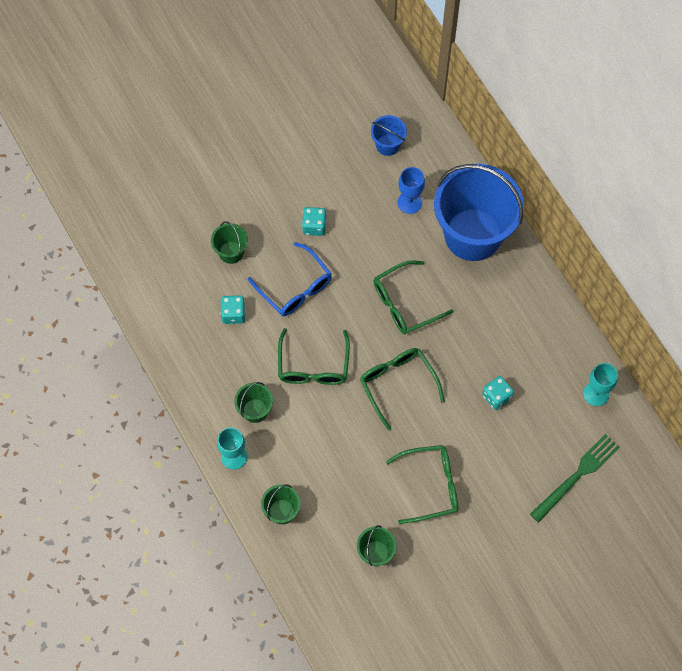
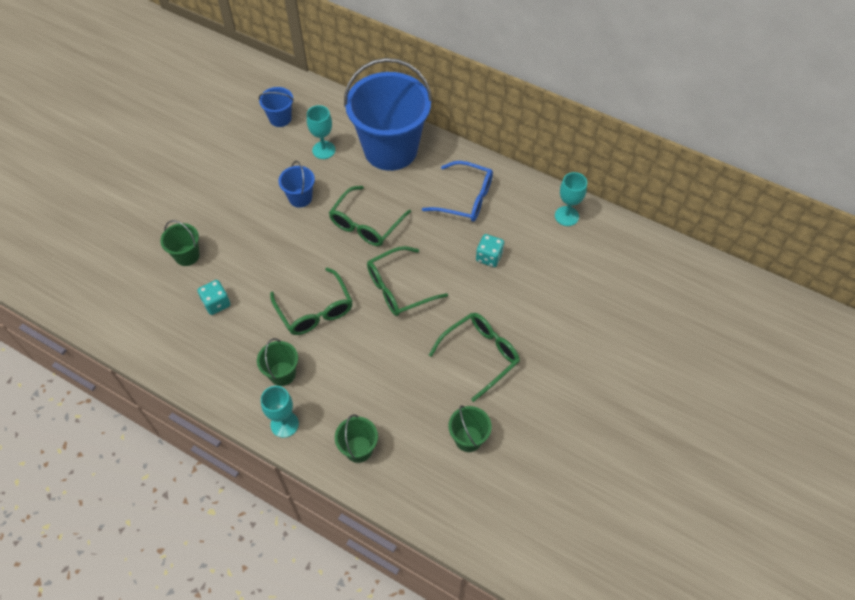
camera: 30 degrees left, 10 degrees down
(295, 287) = (262, 256): blue glasses -> blue glasses (465, 198)
(314, 226) = (251, 202): turquoise dice -> none
(360, 244) = (300, 198): none -> blue bucket
(397, 384) = (399, 288): green glasses -> green glasses turned 60 degrees counterclockwise
(409, 202) = (323, 150): blue goblet -> turquoise goblet
(576, 476) = (595, 284): green fork -> none

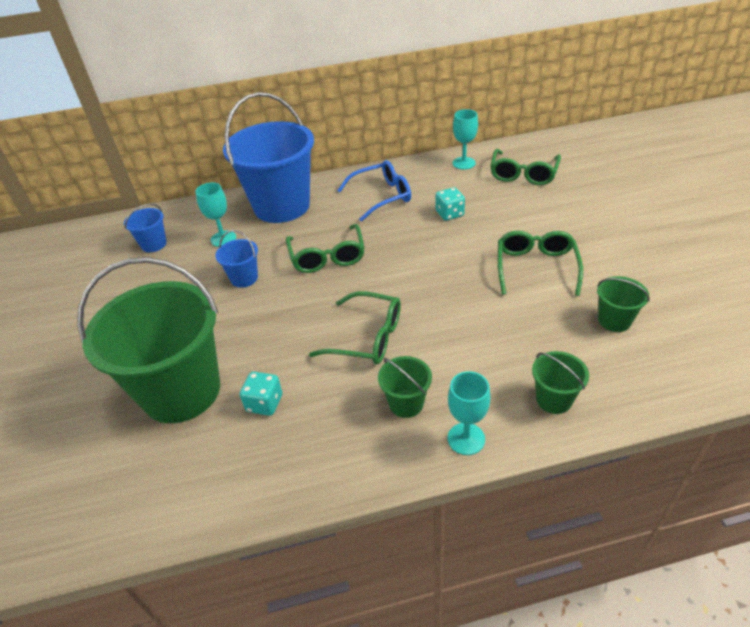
camera: 40 degrees left, 15 degrees down
(187, 255) = (181, 391): green bucket -> green bucket, size x2.37
(399, 288) = (414, 274): green glasses -> green glasses (523, 174)

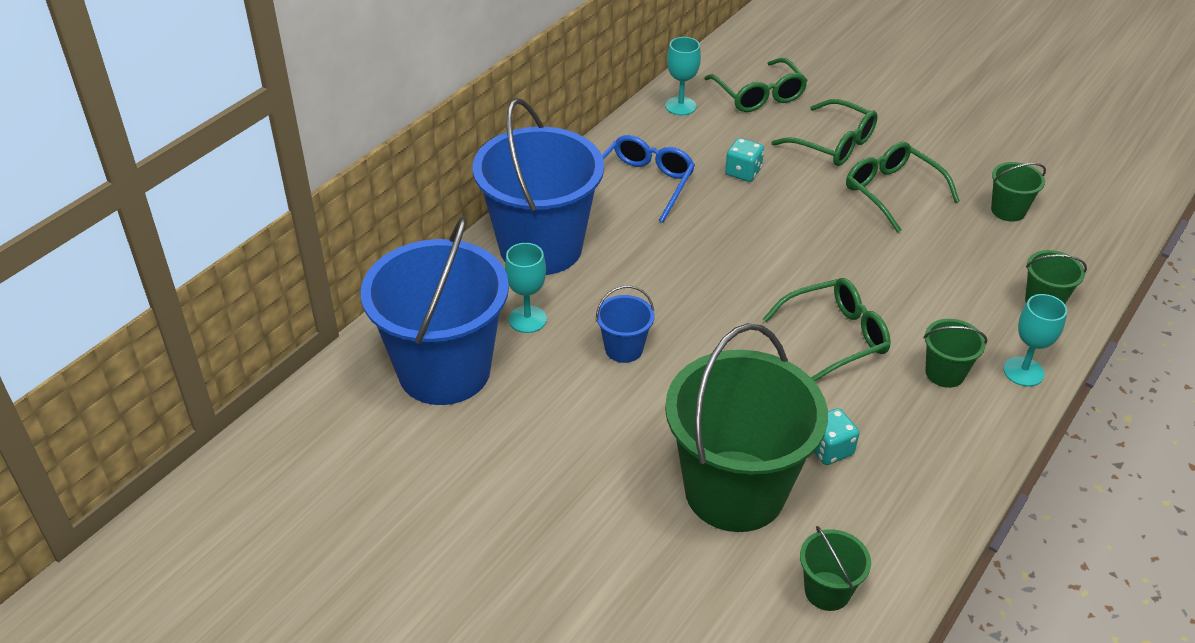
camera: 45 degrees left, 0 degrees up
(138, 488) = (827, 591): none -> green bucket
(154, 244) = (444, 370): blue bucket -> blue bucket, size x2.37
(327, 257) = (681, 279): green glasses -> green glasses (833, 144)

